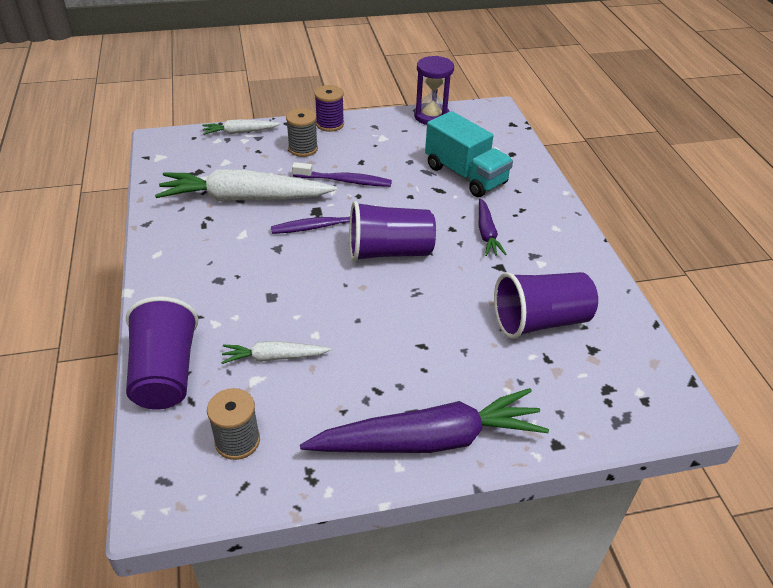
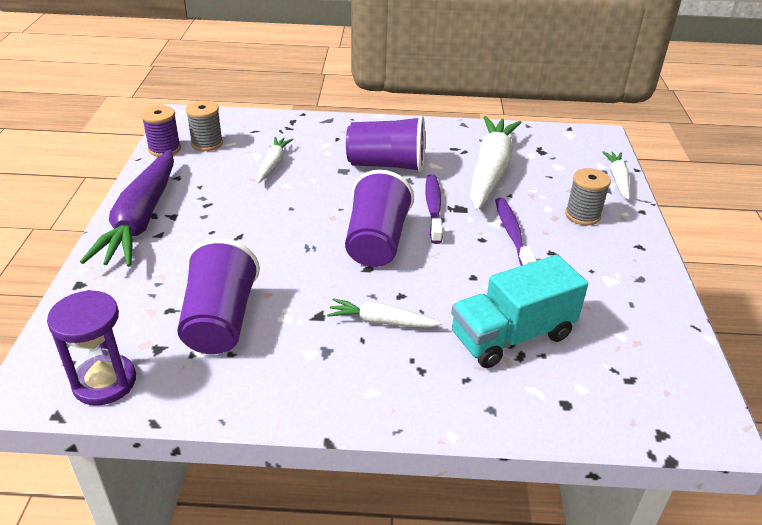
camera: 105 degrees right, 5 degrees down
(165, 373) = (286, 123): purple cup -> purple cup (387, 165)
(330, 124) = (641, 242): purple spool -> purple spool (164, 149)
(344, 181) = (512, 234): purple toothbrush -> purple toothbrush turned 150 degrees clockwise
(431, 116) = (674, 339): purple hourglass -> purple hourglass (104, 382)
(486, 233) = (382, 321): purple carrot -> white carrot

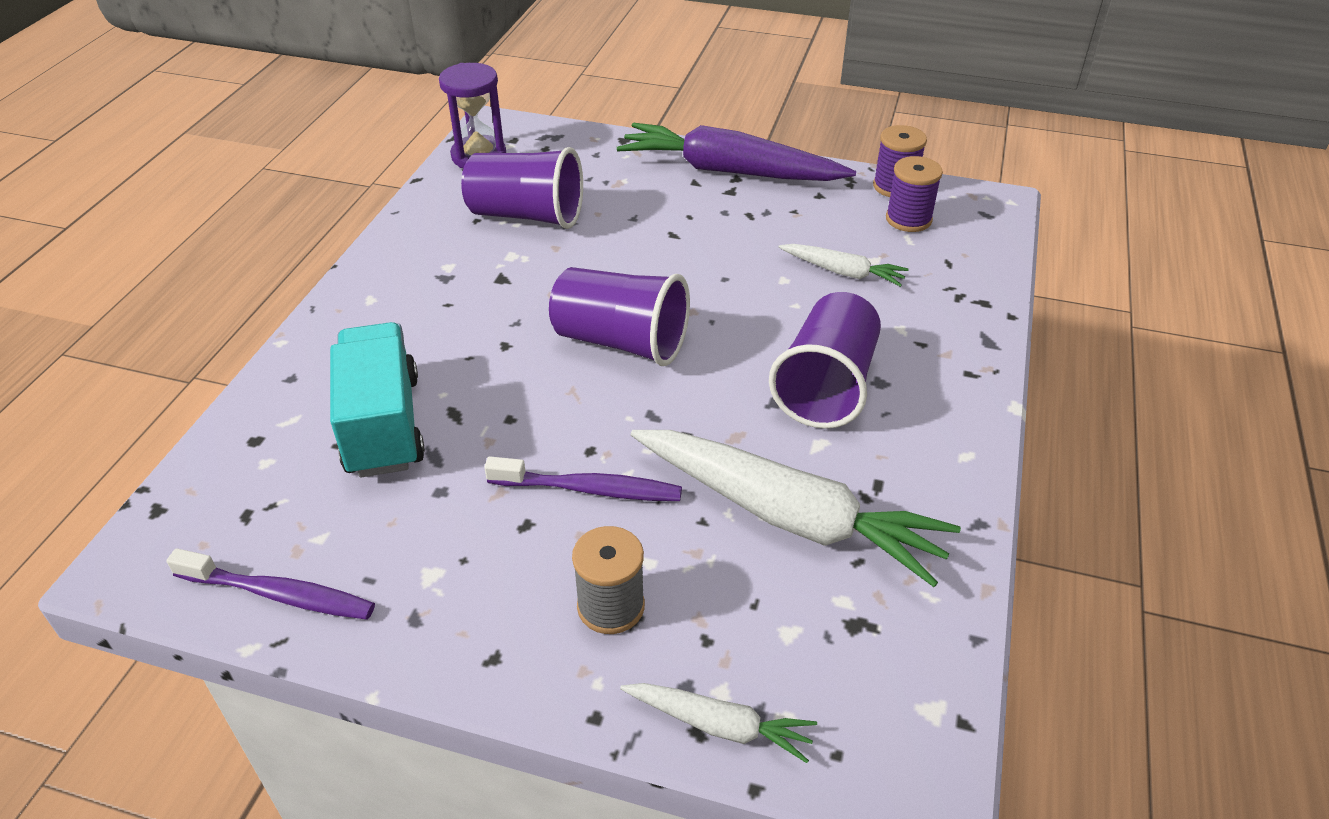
camera: 105 degrees right, 5 degrees up
(207, 143) = (908, 219): grey spool -> purple spool
(382, 321) = (467, 322): white carrot -> none
(433, 208) = (687, 414): purple toothbrush -> purple toothbrush (279, 594)

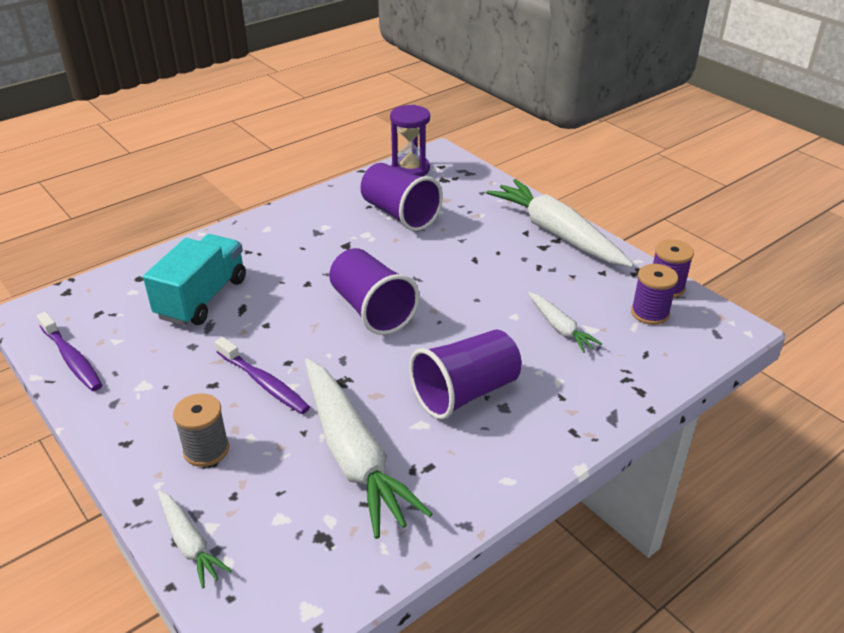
camera: 35 degrees right, 5 degrees down
(729, 171) = (557, 234): purple carrot -> white carrot

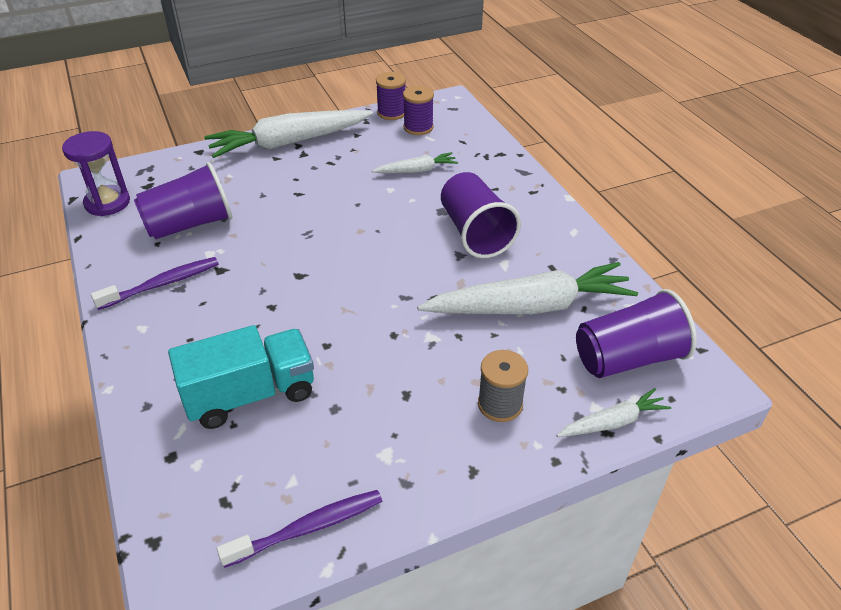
camera: 75 degrees left, 5 degrees up
(202, 298) = (250, 395): turquoise truck -> turquoise truck turned 120 degrees clockwise
(264, 383) = (418, 354): purple toothbrush -> purple toothbrush (162, 284)
(372, 310) = (340, 268): purple cup -> purple cup (628, 358)

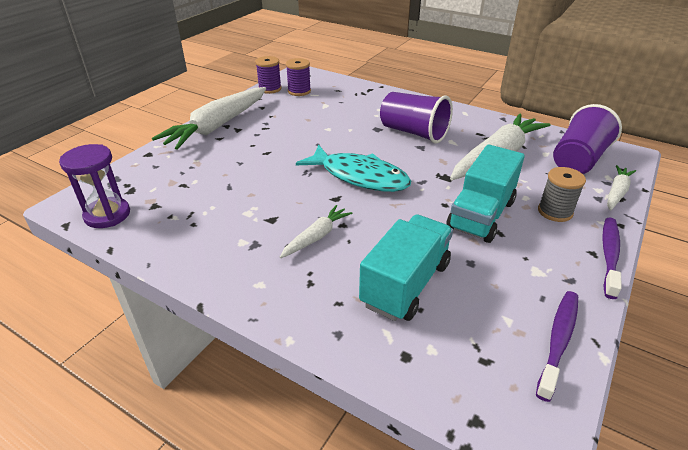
camera: 35 degrees left, 5 degrees down
(162, 284) = (236, 248): purple toothbrush -> purple toothbrush (609, 255)
(190, 224) = (206, 201): purple cup -> none
(350, 261) = (359, 176): none -> turquoise fish
(413, 365) = (481, 215): none -> turquoise truck
(416, 170) = (331, 113): white carrot -> white carrot (316, 237)

